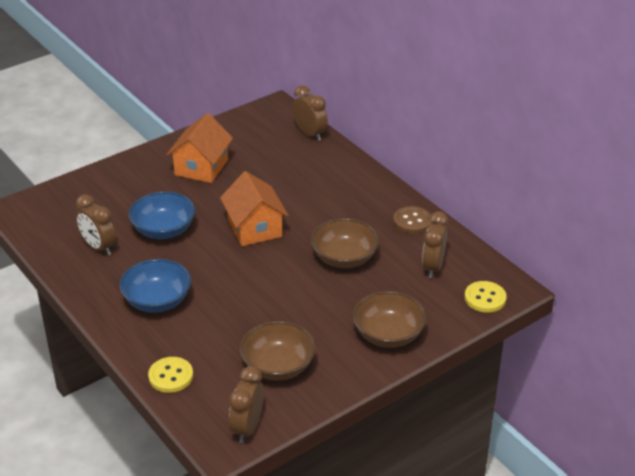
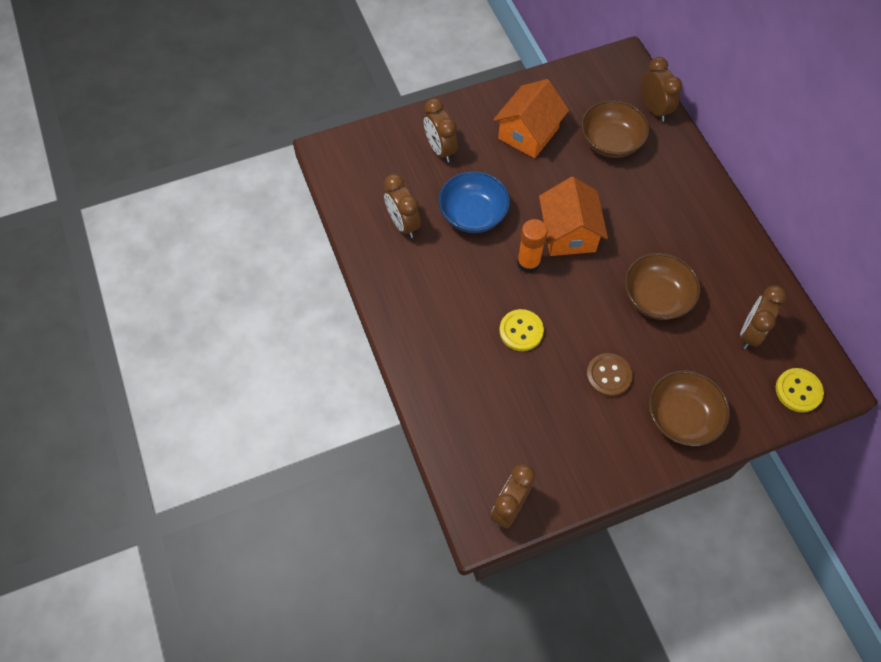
camera: 15 degrees right, 25 degrees up
(122, 191) = (440, 149): none -> brown clock
(157, 301) = (449, 312): blue bowl -> none
(171, 376) = (445, 417): yellow button -> yellow button (521, 331)
(223, 254) = (528, 263): none -> orange glue stick
(278, 366) = (557, 431): brown bowl -> brown bowl (610, 142)
(412, 221) = (741, 261): brown button -> brown button (608, 375)

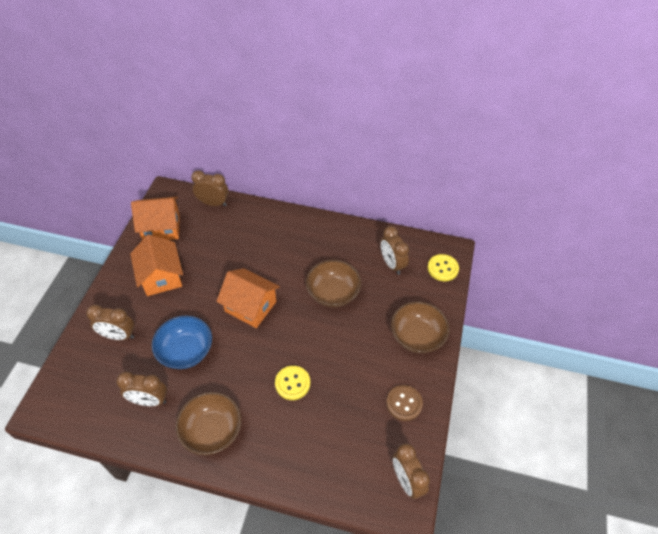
camera: 55 degrees left, 10 degrees down
(528, 263) = (250, 344): orange glue stick -> none
(580, 89) = (161, 228): none -> orange house
(608, 375) = (362, 355): brown button -> brown button (404, 403)
(610, 142) = (212, 240): brown bowl -> brown bowl (212, 430)

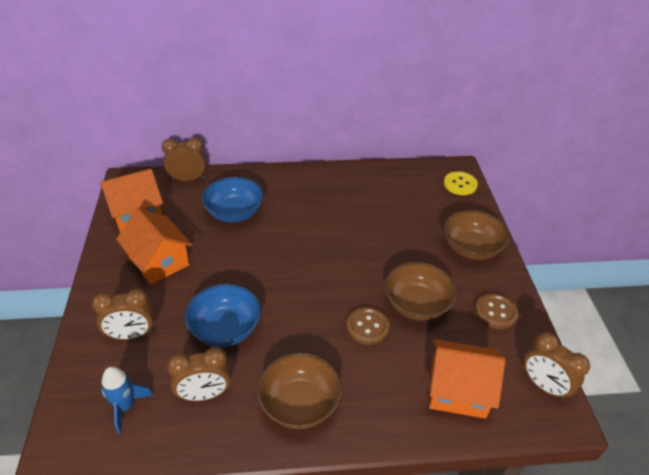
camera: 20 degrees left, 10 degrees down
(94, 392) = (125, 407): none -> blue rocket
(236, 246) = (234, 212): none -> blue bowl
(250, 306) = (280, 265): orange house -> orange house (457, 390)
(292, 383) = (367, 327): yellow button -> brown button
(333, 293) = (363, 230): brown bowl -> brown bowl (417, 304)
(392, 264) = (409, 192): brown clock -> none

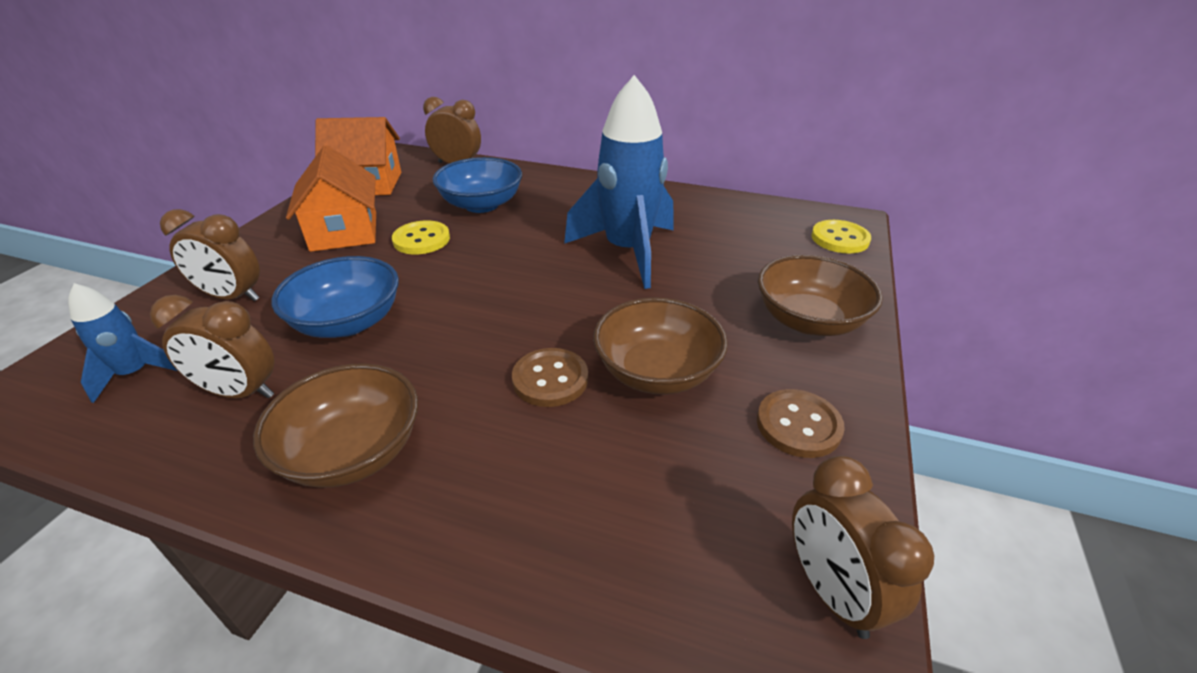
camera: 25 degrees right, 5 degrees down
(218, 253) = (421, 240): none -> yellow button
(352, 227) = (627, 251): none -> blue rocket
(457, 390) = (636, 531): orange house -> none

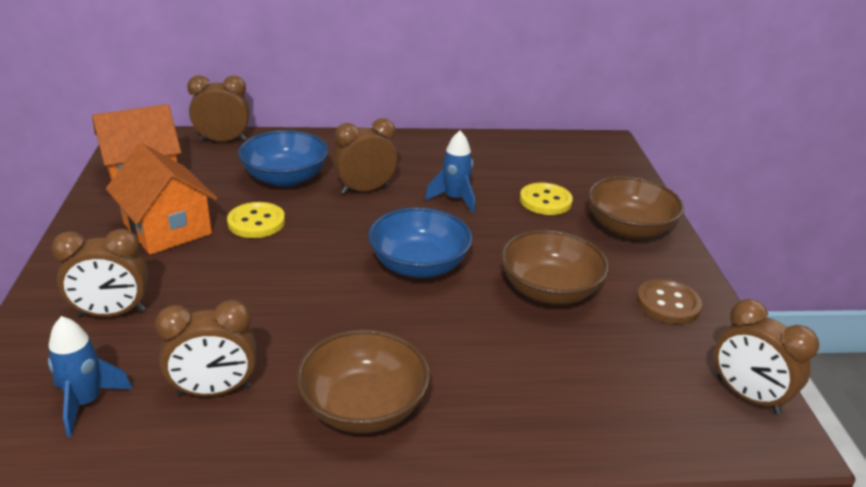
camera: 25 degrees left, 5 degrees down
(348, 322) = (257, 310): blue bowl -> blue bowl (418, 265)
(545, 227) = (365, 190): none -> brown clock
(550, 379) = (474, 315): brown button -> none
(627, 251) = (454, 199): blue rocket -> blue rocket, size x0.50
(840, 239) = (610, 159): yellow button -> yellow button (545, 201)

